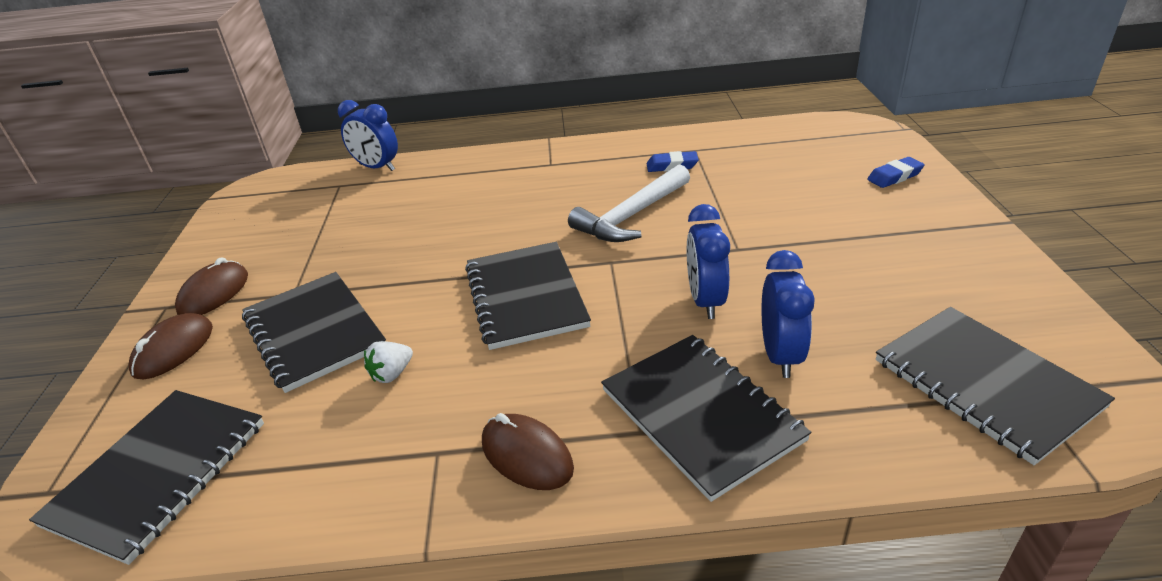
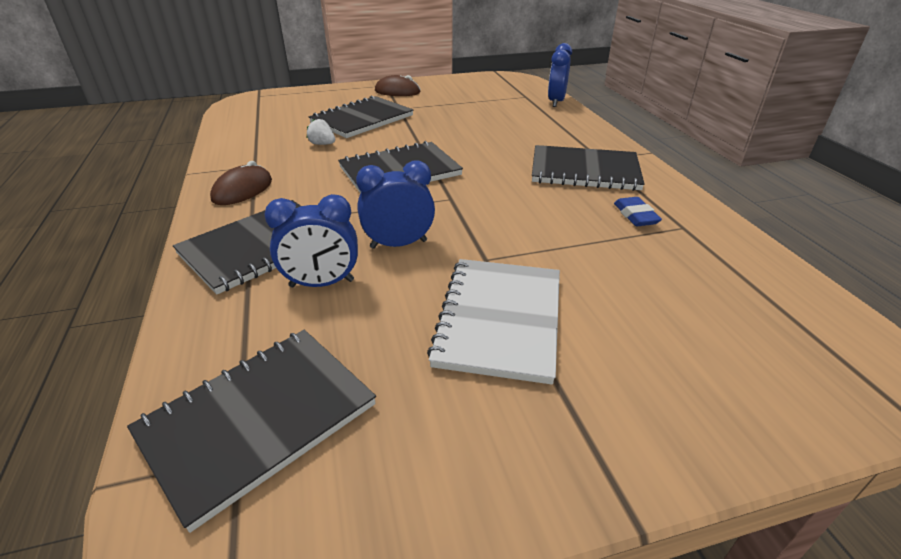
camera: 75 degrees right, 0 degrees up
(159, 473) = (262, 111): black notebook -> black notebook (584, 171)
(173, 350) = (349, 94): brown mouse -> none
(631, 216) = (525, 201): white hammer -> none
(829, 249) = (499, 319): none -> white notebook
(894, 176) = (720, 393): blue eraser -> none

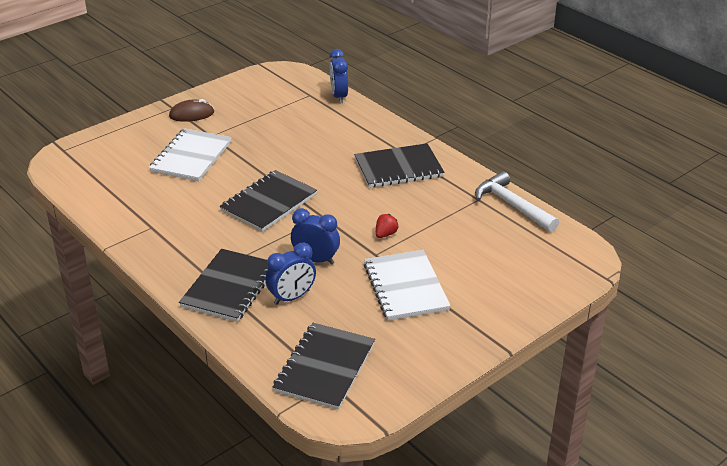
camera: 25 degrees left, 0 degrees up
(242, 190) = (168, 250): brown mouse -> none
(322, 144) = (184, 192): white strawberry -> none
(362, 119) = (191, 157): black notebook -> white notebook
(398, 244) = (316, 259): blue clock -> blue clock turned 60 degrees clockwise
(518, 237) = (385, 234): none -> red strawberry
(635, 216) = (447, 198): blue eraser -> none
(737, 247) = (512, 205): none -> white hammer

